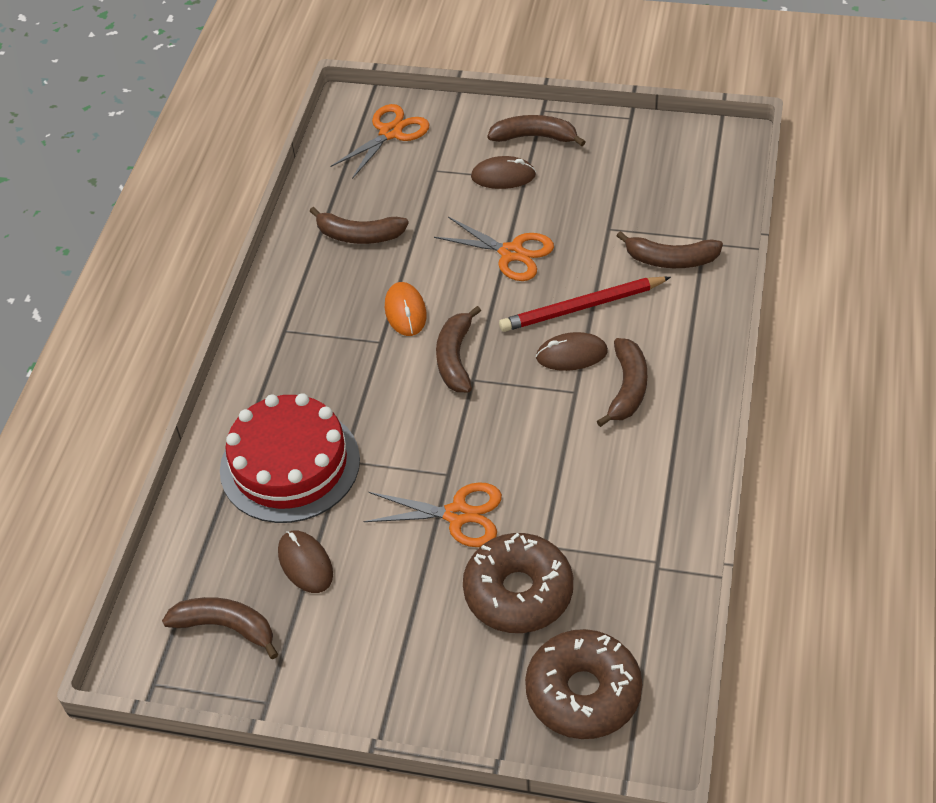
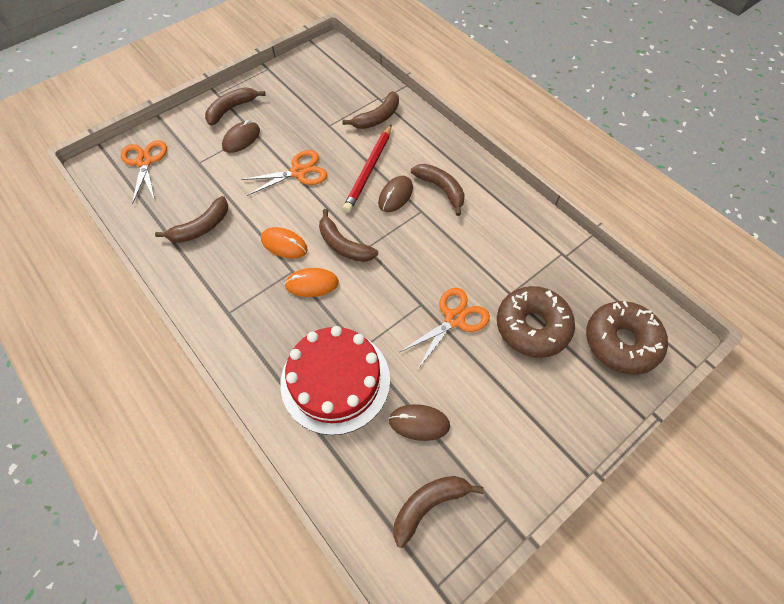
camera: 55 degrees left, 10 degrees up
(381, 368) = (312, 284): none -> orange mouse

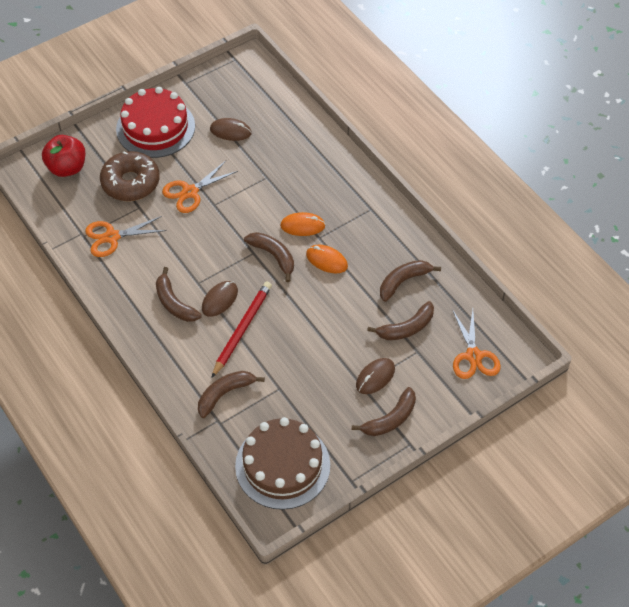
camera: 175 degrees left, 5 degrees down
(299, 172) = (313, 332): orange scissors -> orange scissors (112, 237)
(323, 74) = (282, 465): none -> brown cake
(335, 380) = (287, 159): red cake -> red cake (155, 127)
(429, 505) = (232, 91): brown banana -> brown banana (406, 328)
(621, 342) = (67, 168): brown donut -> red apple

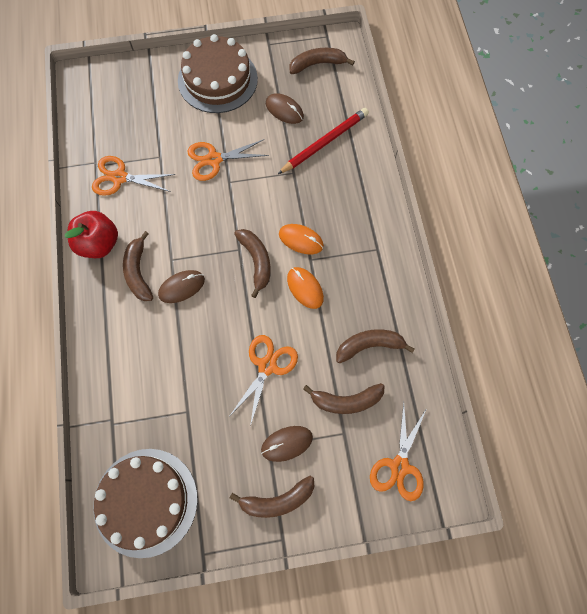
camera: 25 degrees right, 15 degrees up
(67, 168) = (118, 90): red apple -> red apple (99, 244)
(131, 182) = (166, 128): brown donut -> none
(155, 127) = (217, 79): red cake -> brown cake
(225, 394) = (133, 393): brown banana -> brown banana (317, 64)
(242, 329) = (185, 329): red pencil -> red pencil (324, 142)
(327, 329) = (267, 366): none -> orange scissors

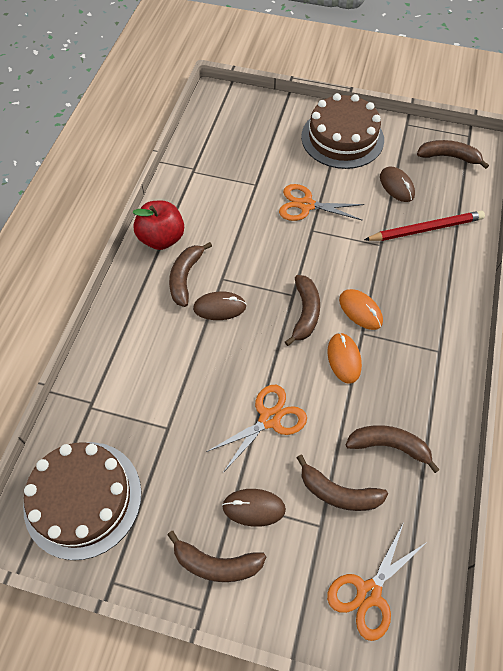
camera: 25 degrees right, 10 degrees down
(119, 177) = (209, 189): orange scissors -> none

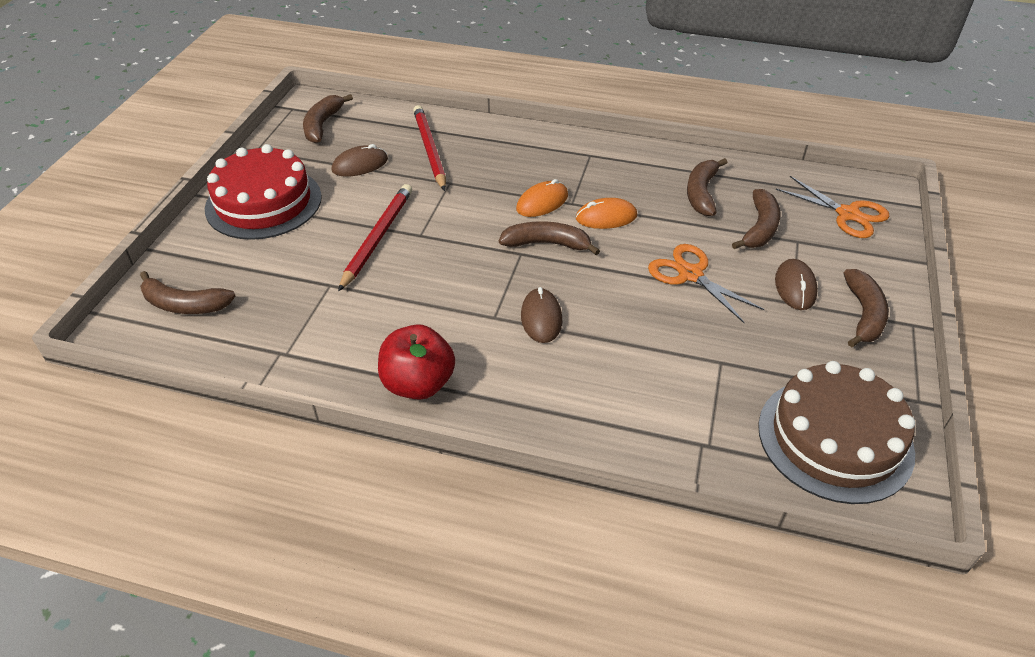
camera: 90 degrees left, 15 degrees down
(185, 277) = (491, 354): brown banana -> brown banana (184, 304)
(306, 205) = (377, 238): orange scissors -> red pencil
(342, 138) = (263, 202): brown cake -> red cake

